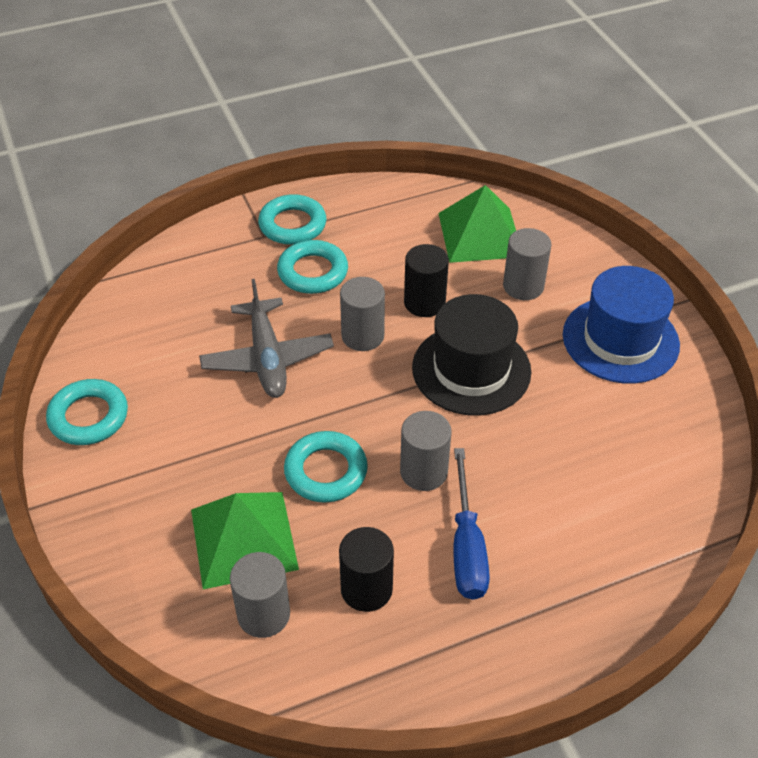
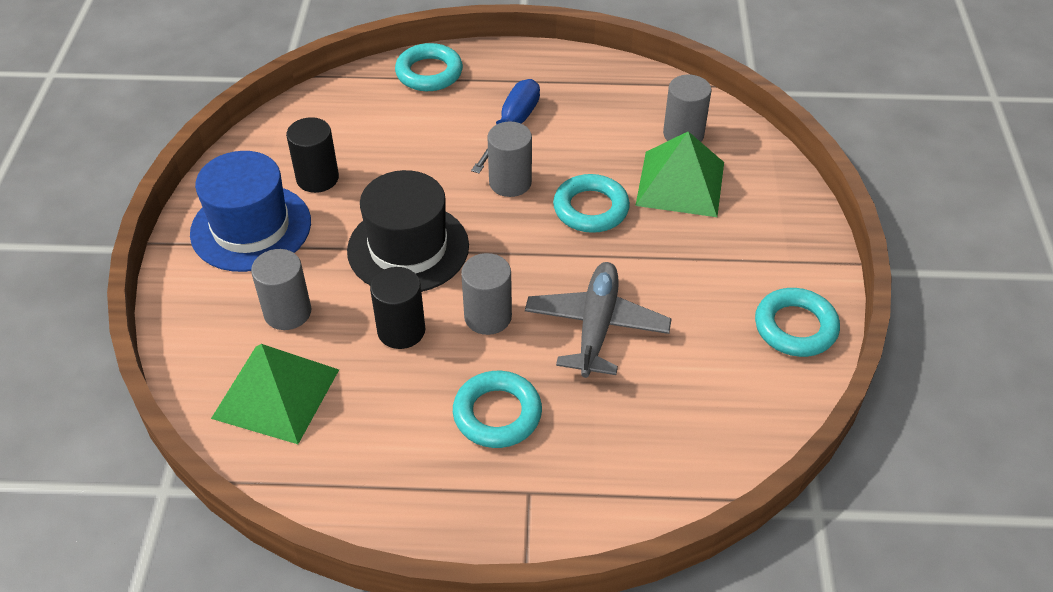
camera: 155 degrees left, 0 degrees up
(292, 225) = (485, 496): turquoise ring -> turquoise ring (429, 73)
(366, 589) = (601, 126): black cylinder -> black cylinder (317, 178)

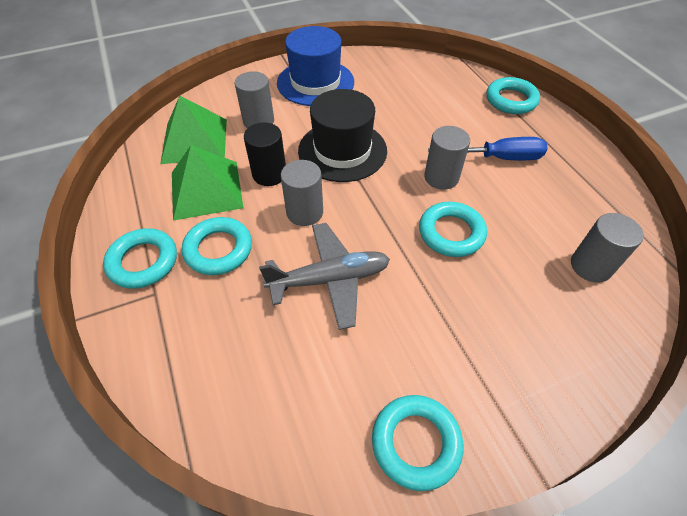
camera: 65 degrees right, 5 degrees up
(317, 178) = (373, 91): black cylinder -> none
(472, 495) = (143, 262): none -> turquoise ring
(680, 183) = (529, 283): green pyramid -> green pyramid (206, 189)

